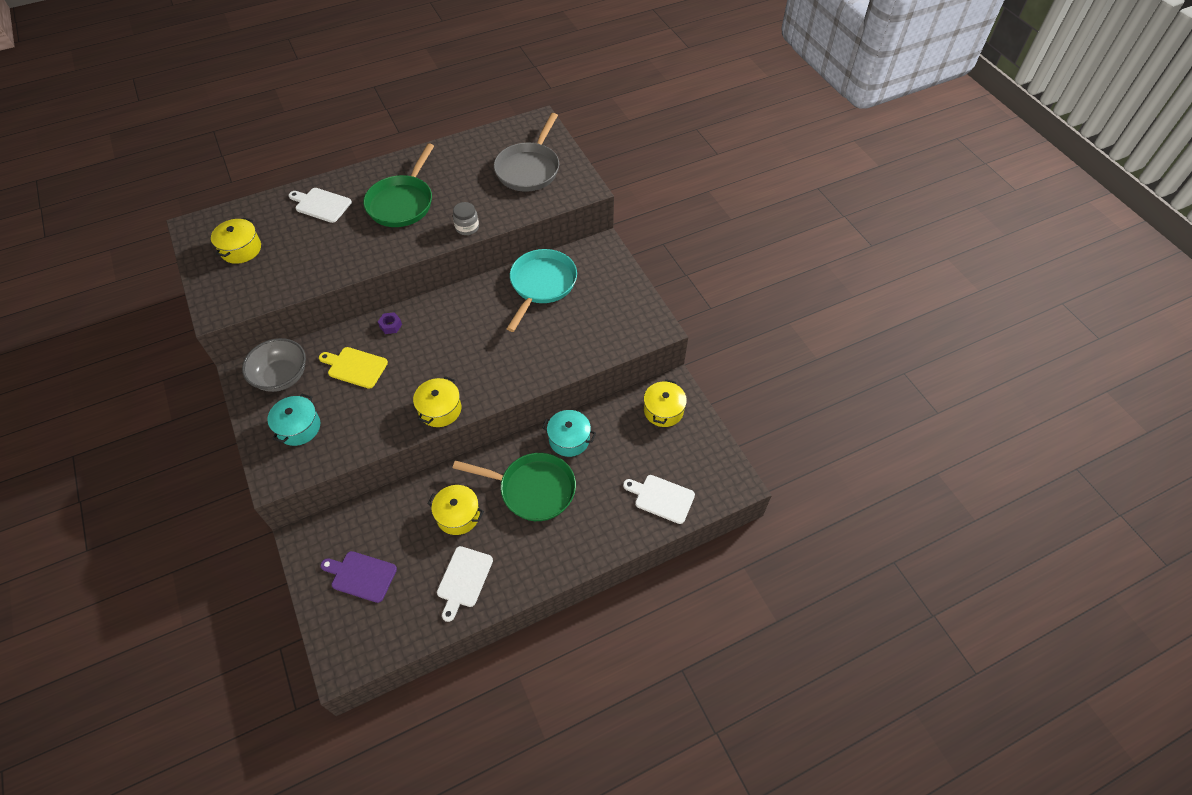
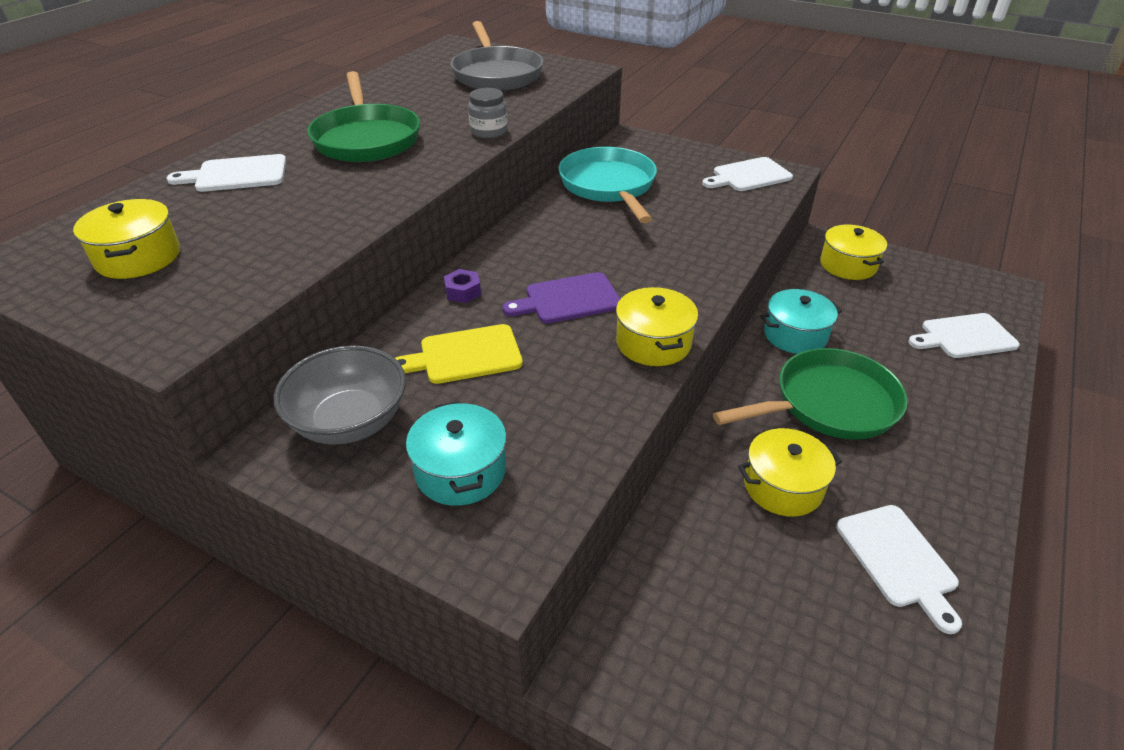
camera: 35 degrees left, 15 degrees down
(361, 575) = (756, 660): purple cutting board -> purple cutting board (568, 299)
(633, 319) = (748, 176): none -> white cutting board

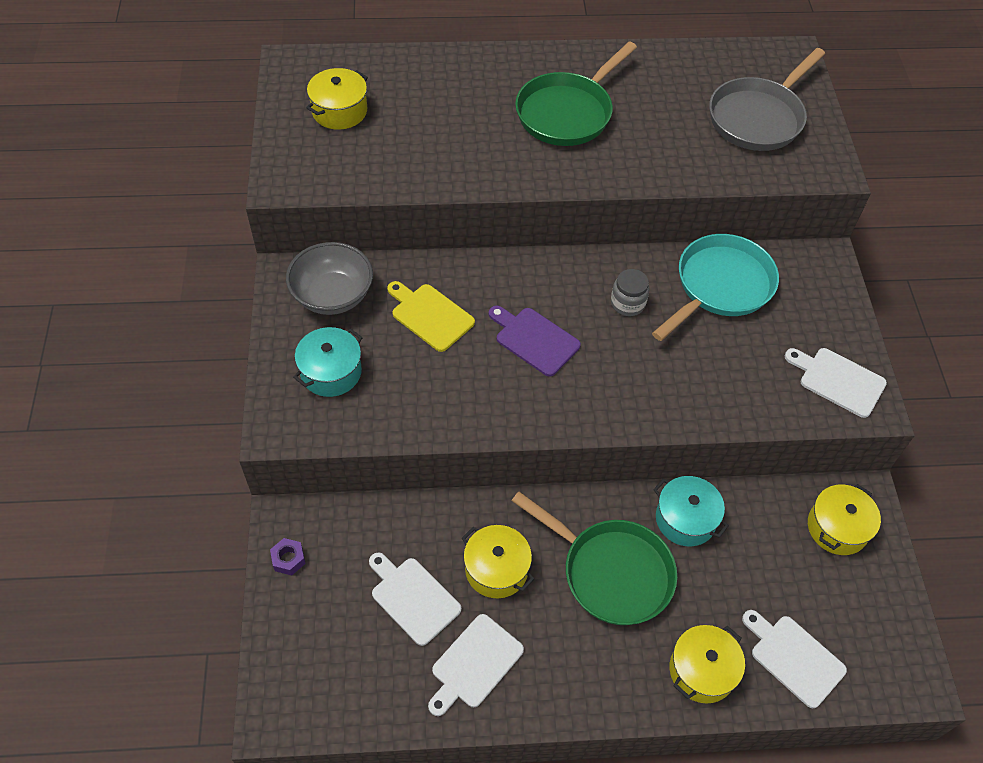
camera: 55 degrees right, 15 degrees up
(236, 174) = (460, 83): white cutting board -> white cutting board (413, 597)
(463, 292) = (495, 275): purple nut -> purple nut (288, 559)
(489, 131) = (645, 174): grey jar -> grey jar (627, 303)
(653, 343) = (523, 414): yellow pot -> yellow pot (702, 670)

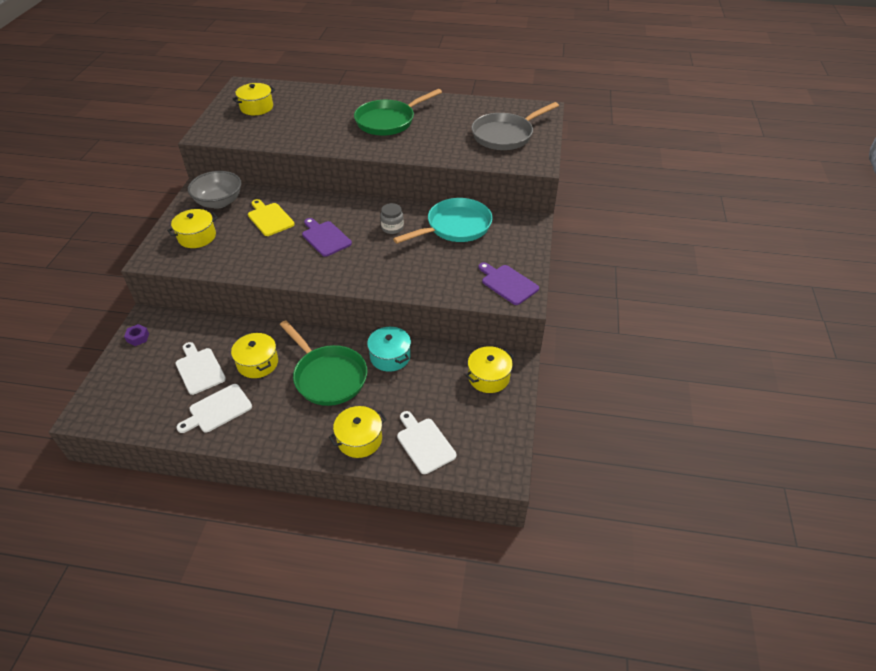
camera: 15 degrees right, 10 degrees down
(331, 372) = (197, 237): turquoise pot -> yellow pot
(838, 380) = (508, 283): white cutting board -> purple cutting board

